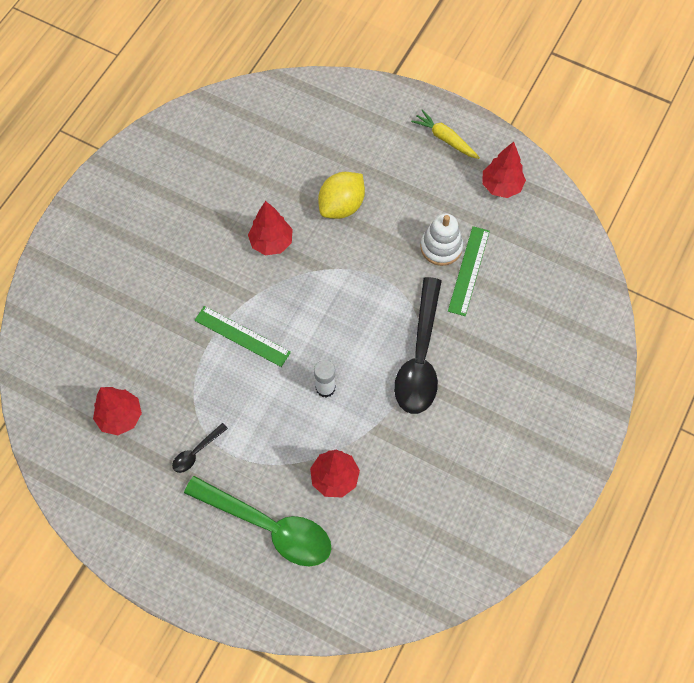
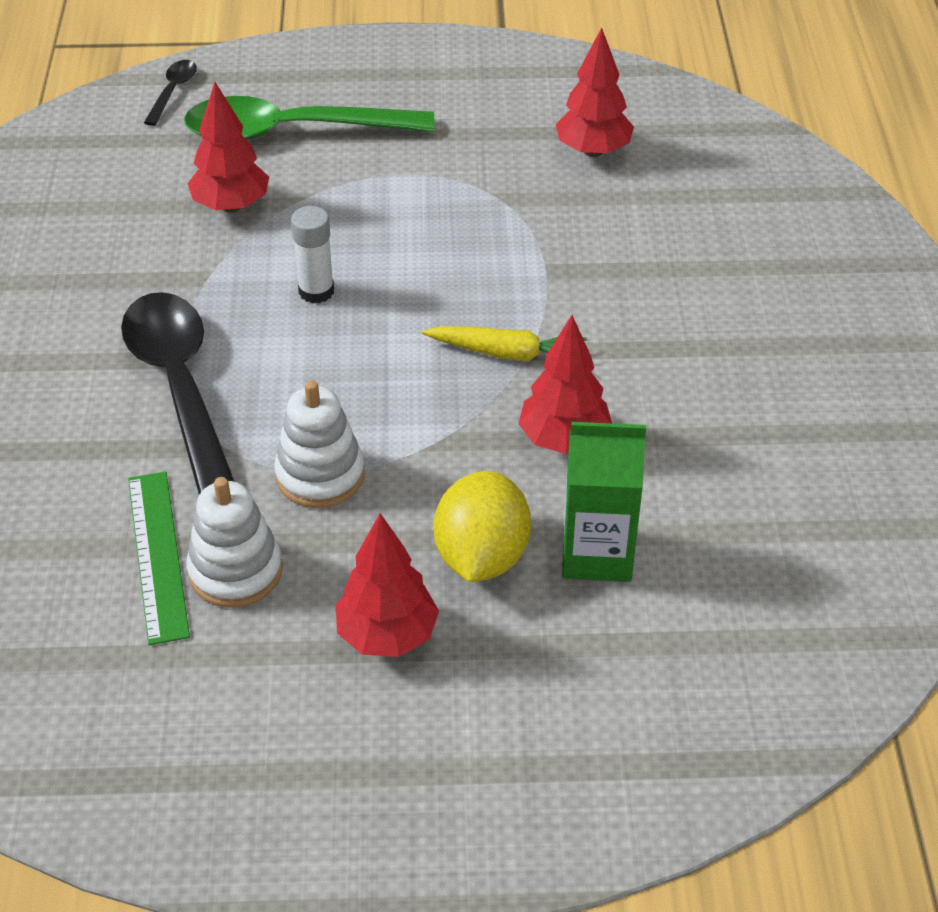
camera: 150 degrees right, 20 degrees down
(196, 452) = (453, 158): black spoon -> black spoon (173, 92)
(242, 336) = (500, 298): green ruler -> none
(297, 185) = (597, 554): none -> green carton
(383, 276) = (320, 475): none -> white stacking toy
(445, 139) = (349, 798): yellow carrot -> yellow carrot (507, 353)
(501, 186) = (163, 750): red tree -> red tree (387, 635)

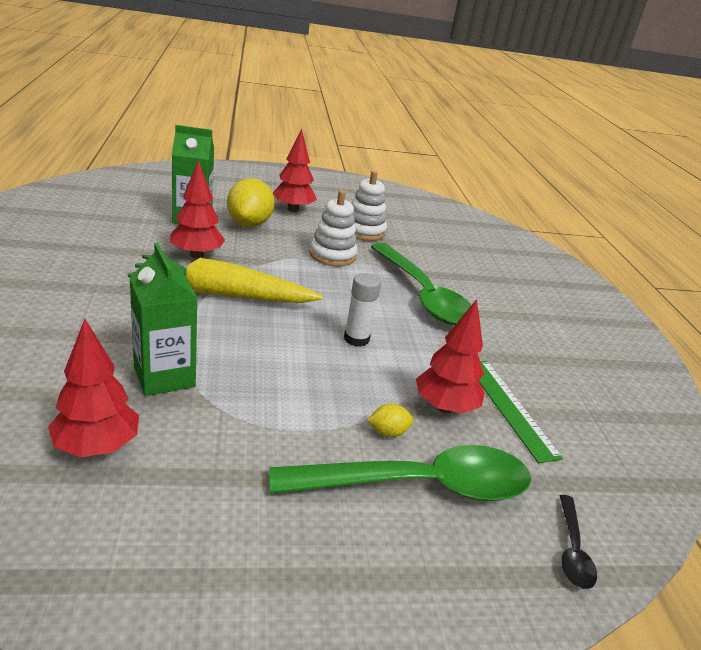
camera: 170 degrees right, 15 degrees down
(158, 555) = (401, 239): green ruler -> green ruler (509, 407)
(181, 389) = (422, 295): black spoon -> green spoon
(308, 176) = (388, 432): none -> yellow lemon
(507, 353) = (223, 294): yellow carrot -> yellow carrot, size x1.73
(553, 221) = (164, 376): none -> green carton

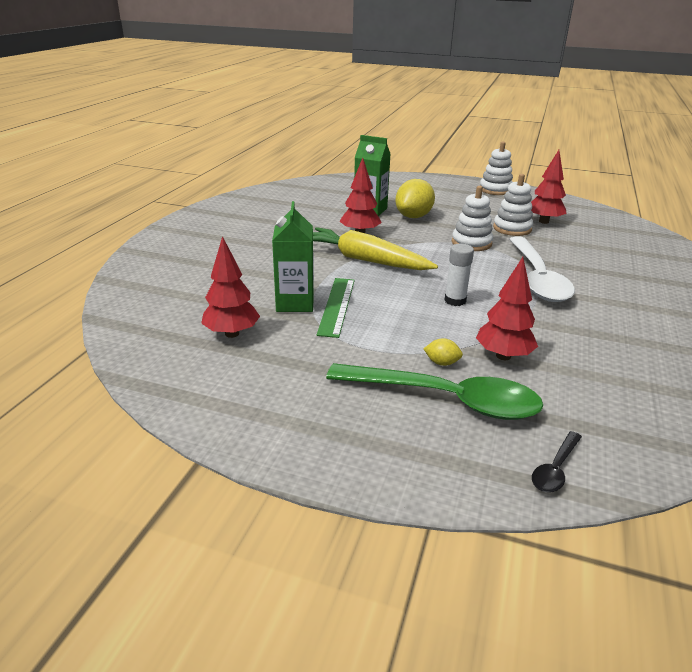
camera: 30 degrees right, 0 degrees up
(293, 209) = (457, 209): red tree -> red tree (543, 221)
(320, 180) = (495, 190): none -> white stacking toy
(422, 295) = (537, 278): green spoon -> white spoon
(509, 407) = (566, 366): green ruler -> green ruler (336, 306)

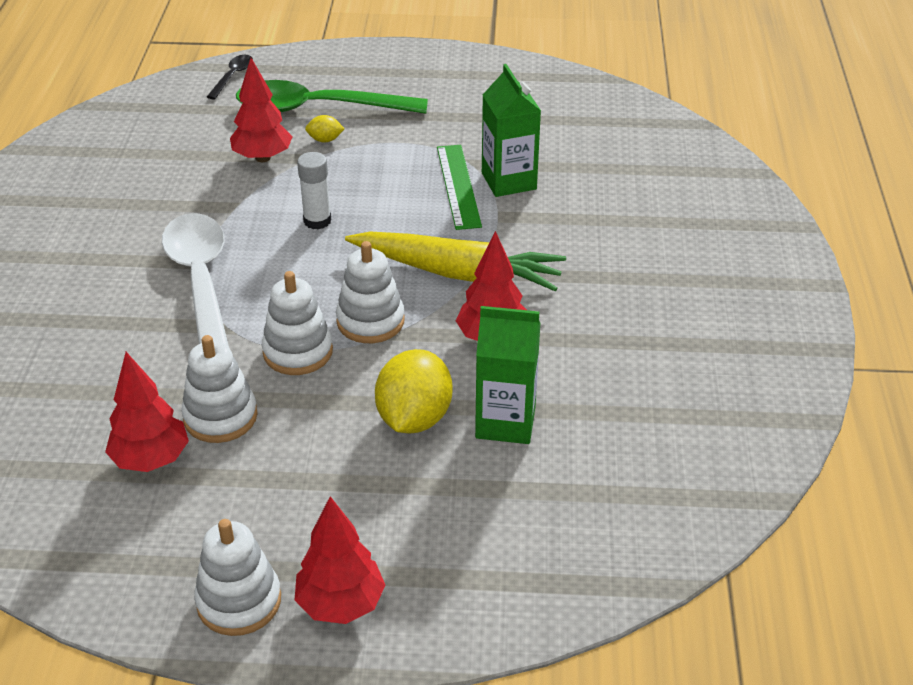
camera: 165 degrees right, 10 degrees up
(232, 333) = (547, 133): red tree -> red tree (341, 604)
(427, 248) = (370, 321): none -> white stacking toy

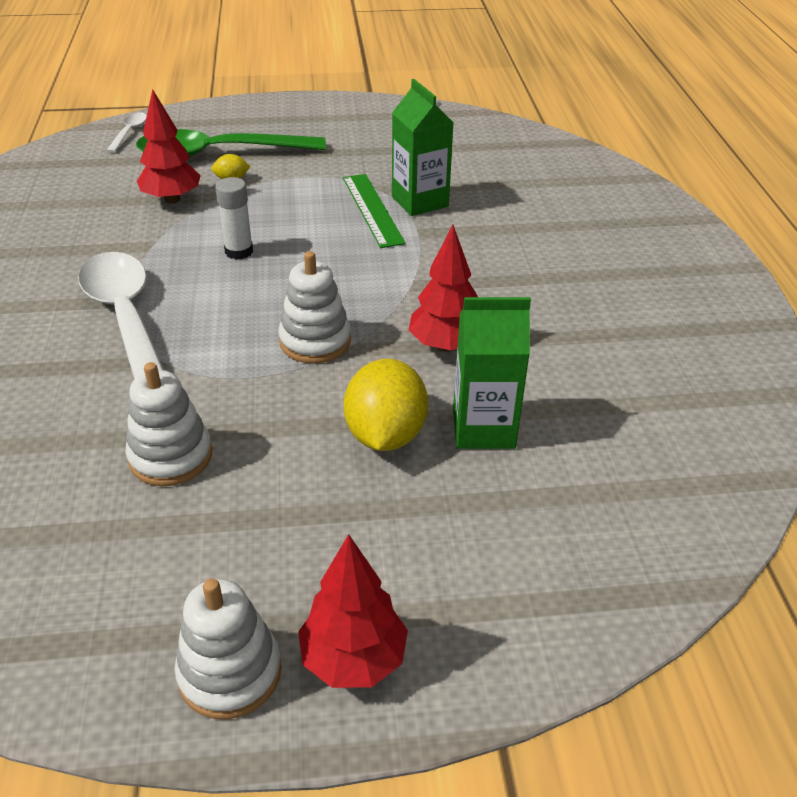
camera: 10 degrees left, 0 degrees up
(151, 459) = (97, 513): red tree -> none
(232, 77) = (129, 132): black spoon -> white spoon
(298, 352) = (244, 379): white stacking toy -> none
(457, 273) = (393, 287): yellow carrot -> none

